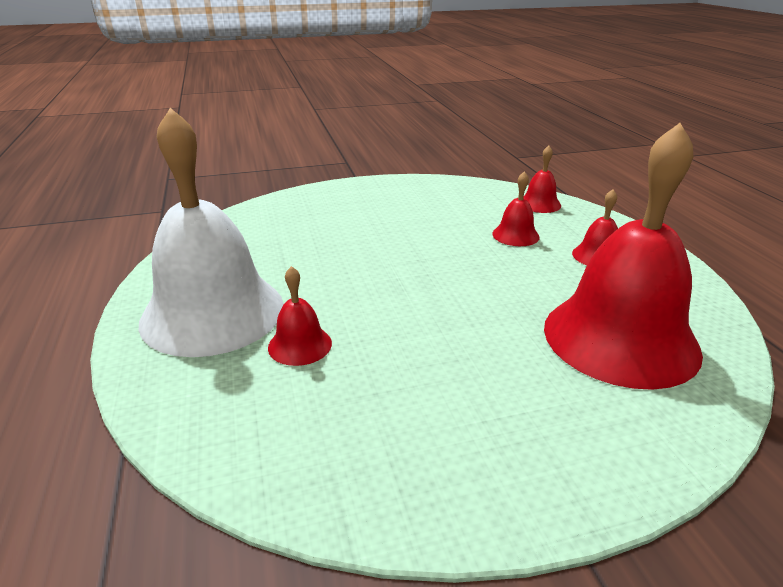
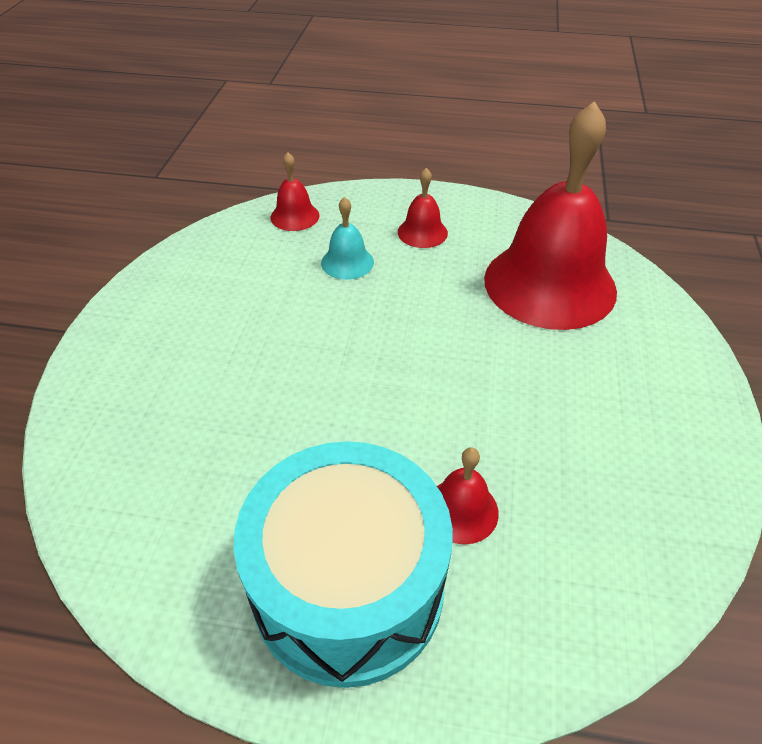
camera: 65 degrees left, 15 degrees up
(213, 312) = (348, 587): white bell -> turquoise drum
(515, 235) = (347, 262): red bell -> turquoise bell

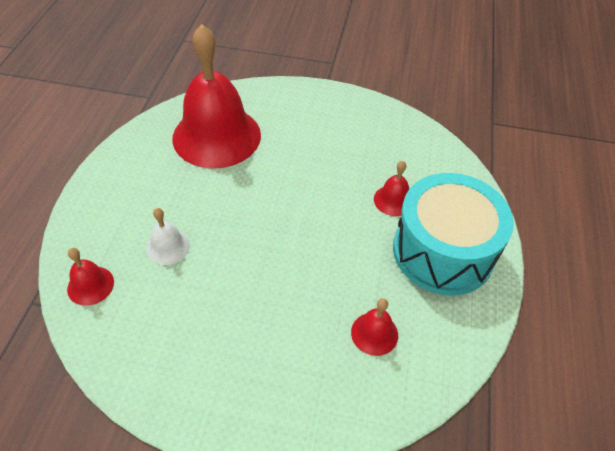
camera: 90 degrees left, 5 degrees up
(347, 262) = (168, 247): turquoise bell -> white bell
(422, 232) = (141, 197): red bell -> red bell (374, 333)

